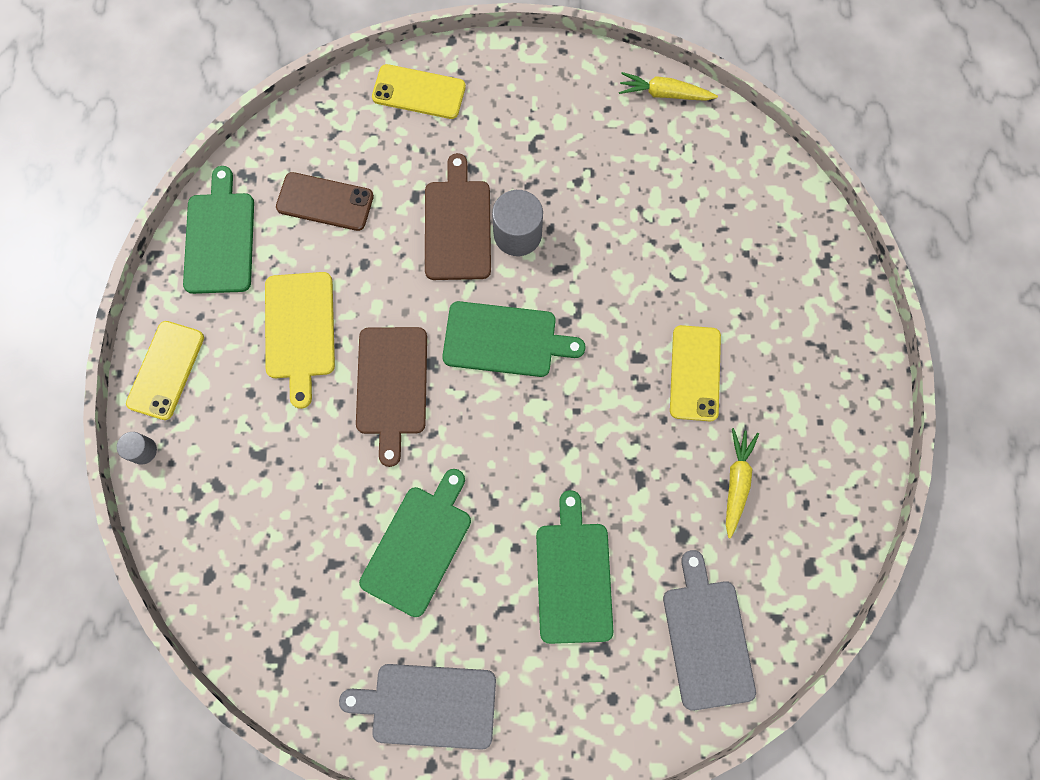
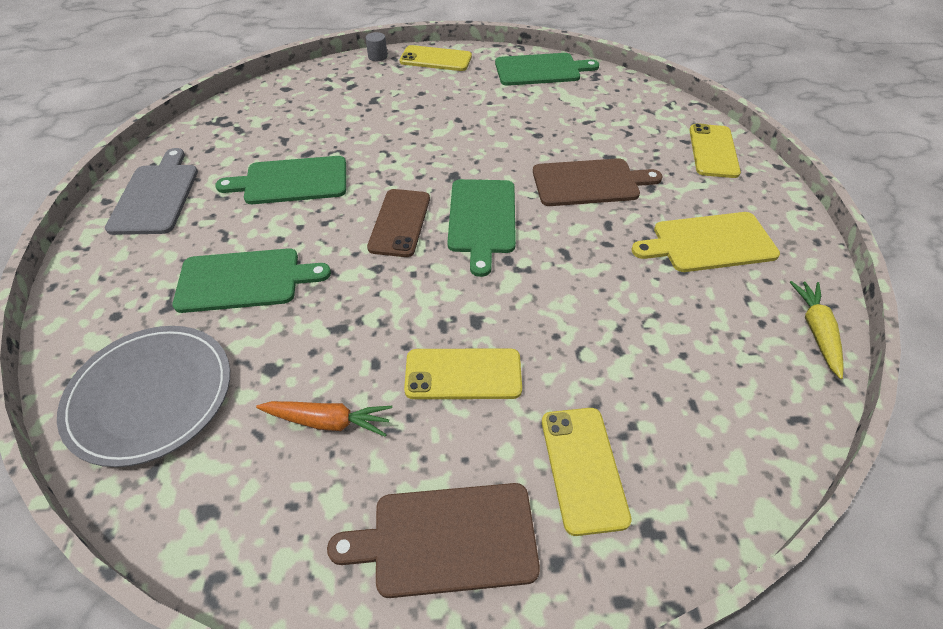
camera: 85 degrees right, 25 degrees down
(300, 330) = (474, 109): yellow cutting board -> yellow cutting board (709, 243)
(325, 202) = (587, 111): brown phone -> brown phone (400, 223)
(392, 386) = (431, 157): brown cutting board -> brown cutting board (447, 539)
(418, 545) = (291, 181): green cutting board -> green cutting board turned 150 degrees clockwise
(517, 234) = (593, 221): grey cylinder -> none
(707, 638) = (150, 396): grey cutting board -> grey plate
(736, 482) = (328, 421): yellow carrot -> orange carrot
(780, 295) = (583, 468): none -> yellow phone

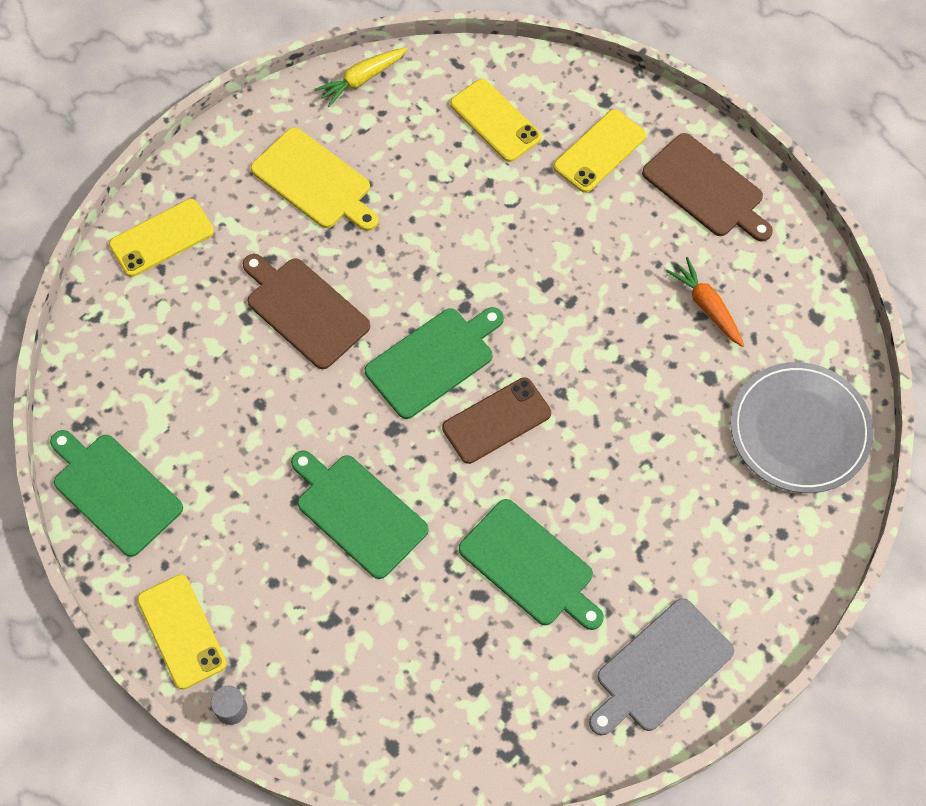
camera: 130 degrees left, 15 degrees up
(244, 280) = (665, 478): green cutting board -> green cutting board (358, 512)
(463, 374) = (598, 258): yellow phone -> yellow phone (495, 121)

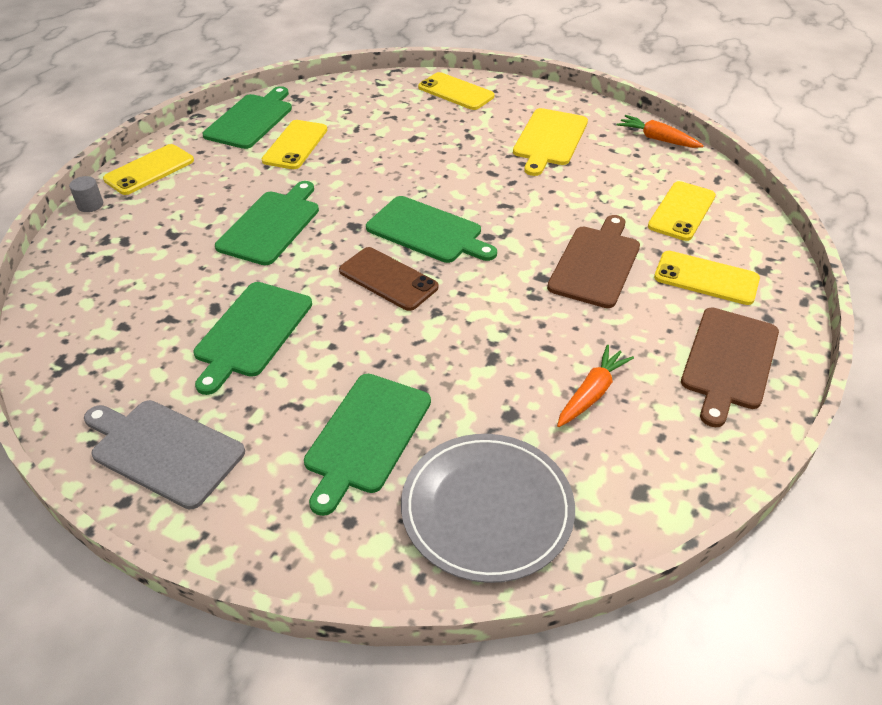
camera: 70 degrees right, 20 degrees down
(201, 451) = (295, 145): none -> yellow phone
(304, 310) = (435, 160): brown cutting board -> brown cutting board (595, 263)
(361, 80) = (657, 139): yellow carrot -> orange carrot
(697, 497) = (366, 436): none -> green cutting board

